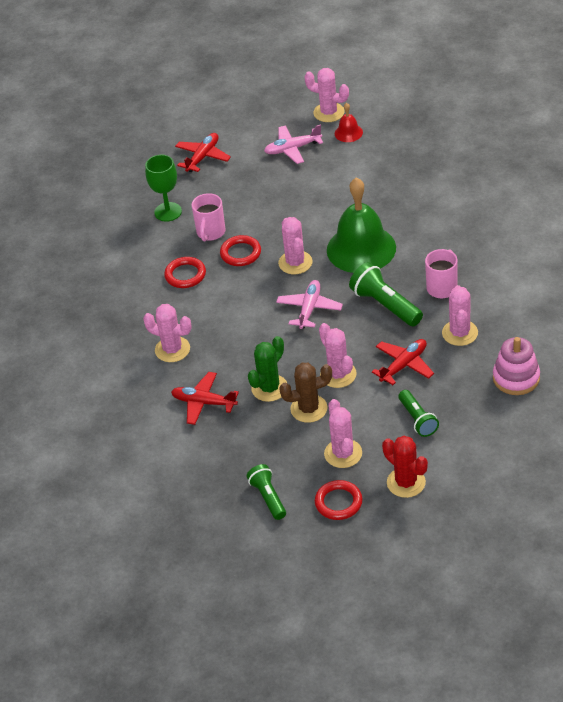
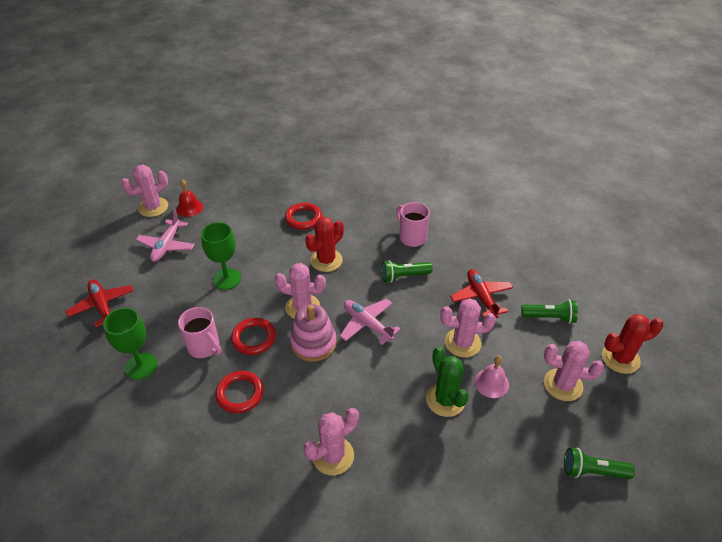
camera: 65 degrees left, 0 degrees up
(204, 402) = (428, 464): red plane -> none
(287, 204) = (227, 279): none -> green goblet
(309, 409) = (491, 383): brown cactus -> pink bell
(338, 502) = (624, 417): red ring -> red ring (303, 218)
(361, 248) = (326, 260): green bell -> red cactus
(385, 305) = (403, 276): green flashlight -> green flashlight, size x0.66
(460, 333) = (468, 250): pink cactus -> none
(516, 378) = (538, 244): pink stacking toy -> pink stacking toy (313, 343)

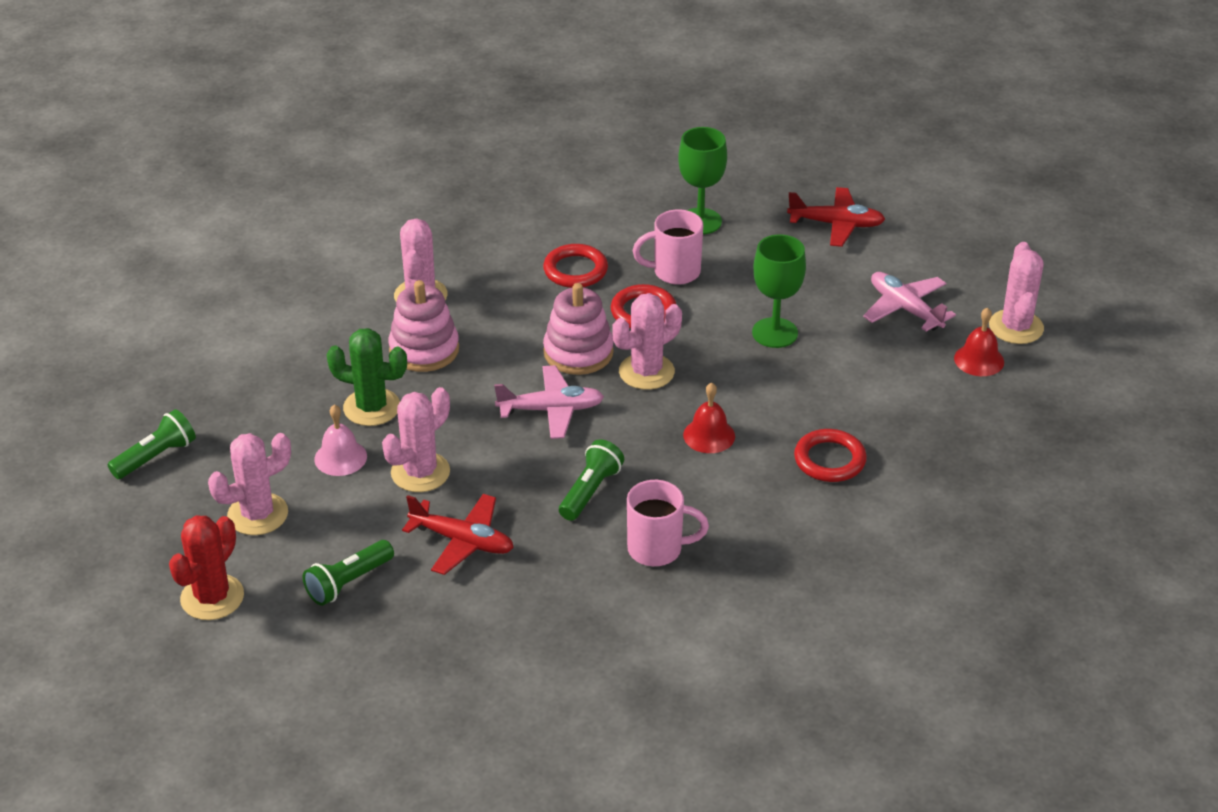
camera: 130 degrees right, 5 degrees down
(326, 260) = (709, 435): red cactus -> red bell
(378, 413) = (424, 350): none -> pink stacking toy

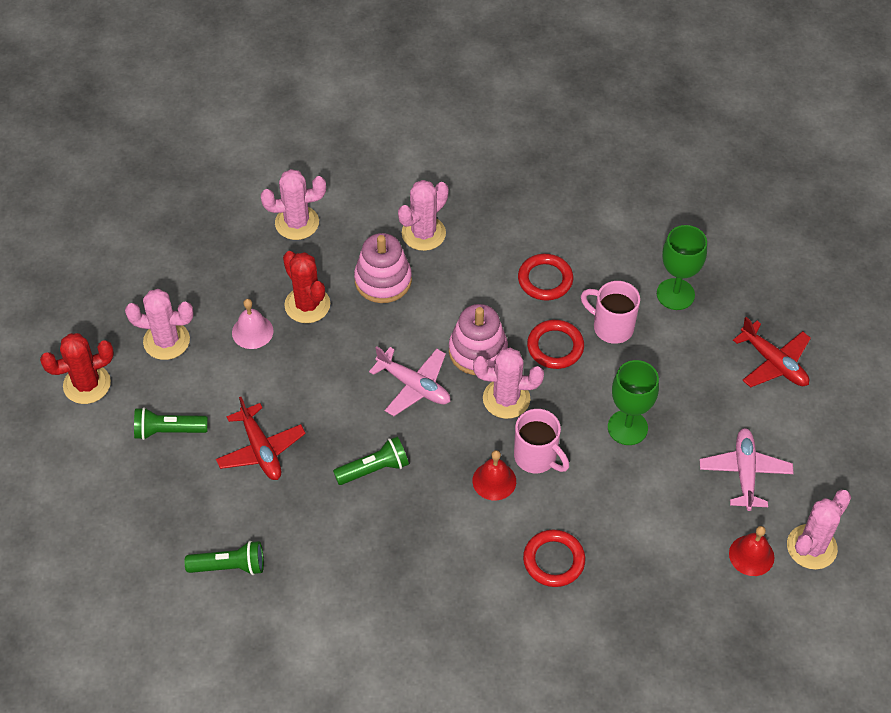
camera: 40 degrees right, 15 degrees up
(156, 457) = (151, 255): green flashlight -> green flashlight (229, 566)
(371, 407) = (307, 305): green cactus -> red cactus
(420, 472) = (287, 377): pink cactus -> pink cactus (297, 223)
(657, 549) = (369, 546): pink mug -> pink mug (536, 457)

